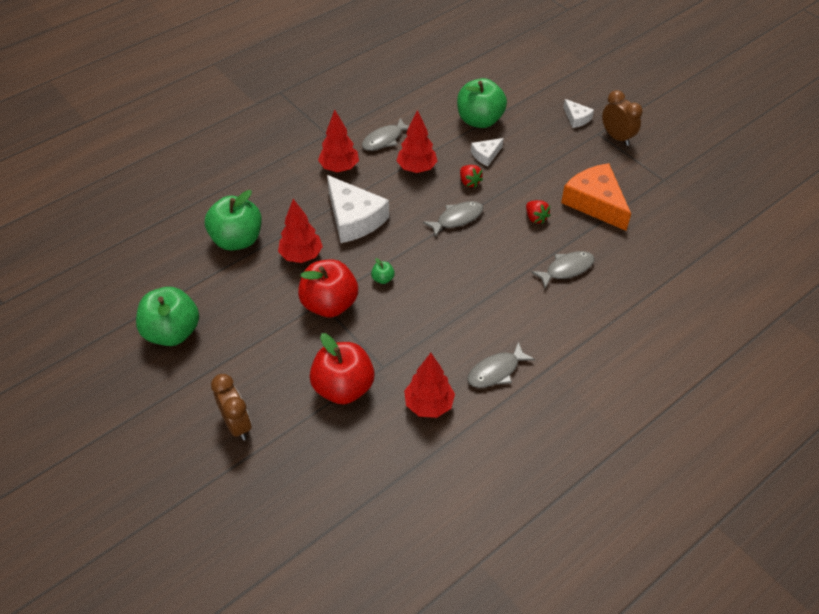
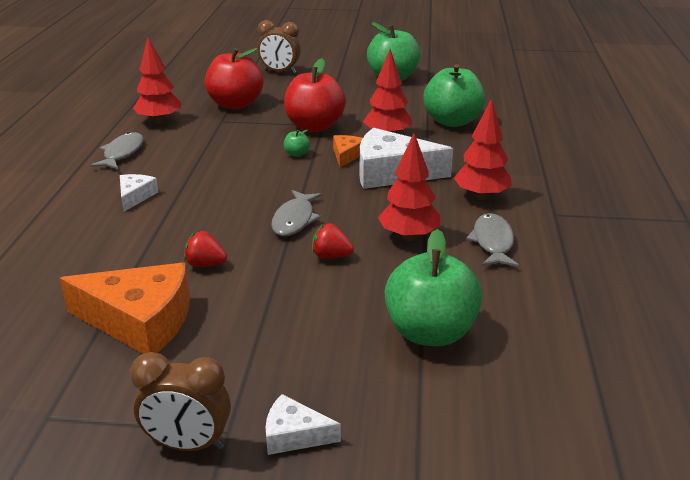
camera: 135 degrees right, 20 degrees down
(355, 254) = (347, 155): none -> orange cheese
(486, 155) = (355, 294): white cheese -> white cheese (135, 196)
(566, 269) = (118, 239): grey fish -> none

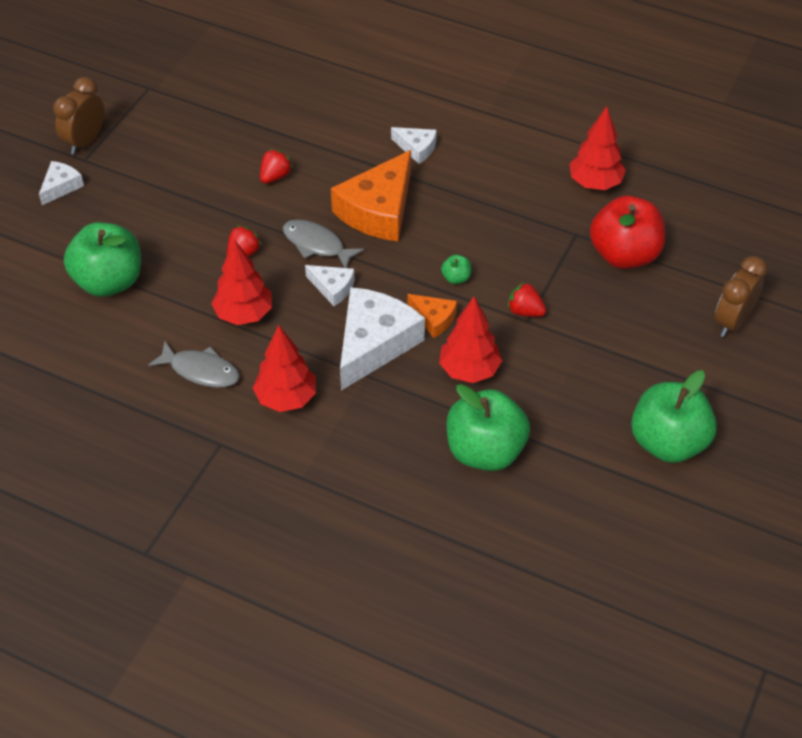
camera: 110 degrees right, 20 degrees up
(122, 153) = (519, 147): grey fish -> none
(140, 321) = (220, 133): orange cheese -> orange cheese (378, 210)
(314, 126) = (525, 311): red apple -> red strawberry
(344, 201) = (333, 288): none -> white cheese

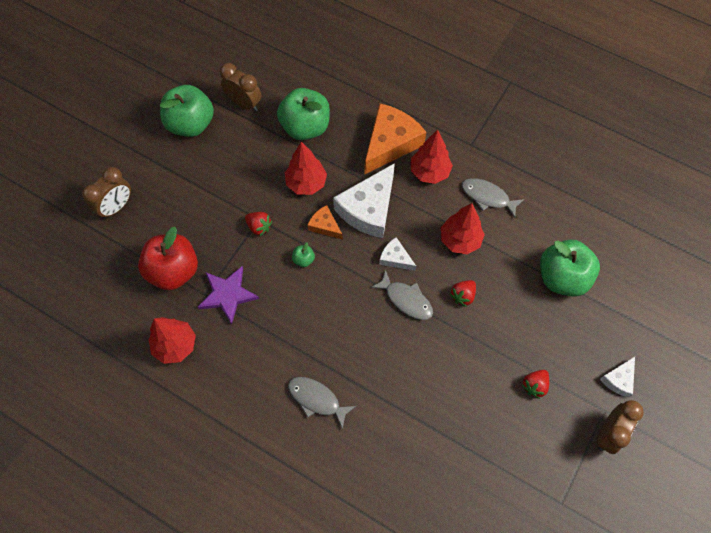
camera: 175 degrees left, 15 degrees up
(275, 176) = (439, 376): red strawberry -> red strawberry (534, 385)
(378, 210) = (355, 331): orange cheese -> orange cheese (390, 143)
(416, 148) = (317, 399): white cheese -> grey fish
(546, 235) = (228, 295): none -> purple star
(592, 482) = (244, 103): none -> brown clock

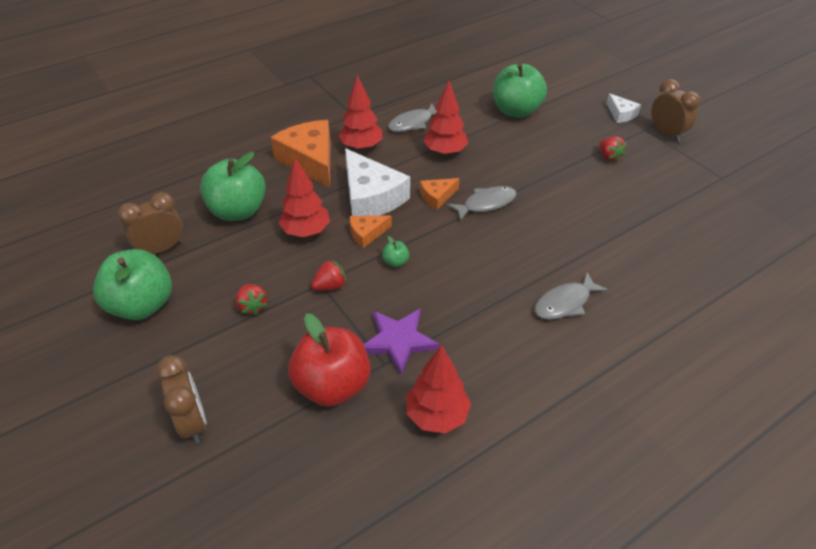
camera: 65 degrees left, 20 degrees down
(395, 258) = (437, 197): white cheese -> orange cheese
(463, 296) = (502, 168): red strawberry -> red strawberry (252, 306)

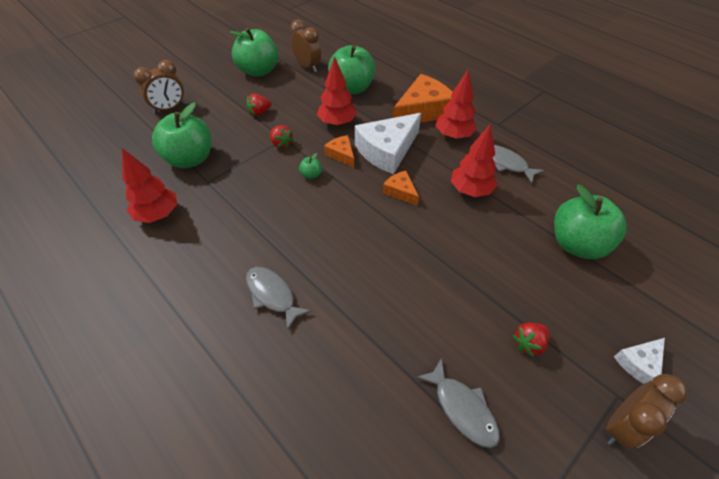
camera: 80 degrees right, 5 degrees up
(332, 385) = (190, 159): red apple -> green apple
(398, 341) = (228, 186): purple star -> none
(486, 204) = (400, 227): grey fish -> grey fish (462, 408)

